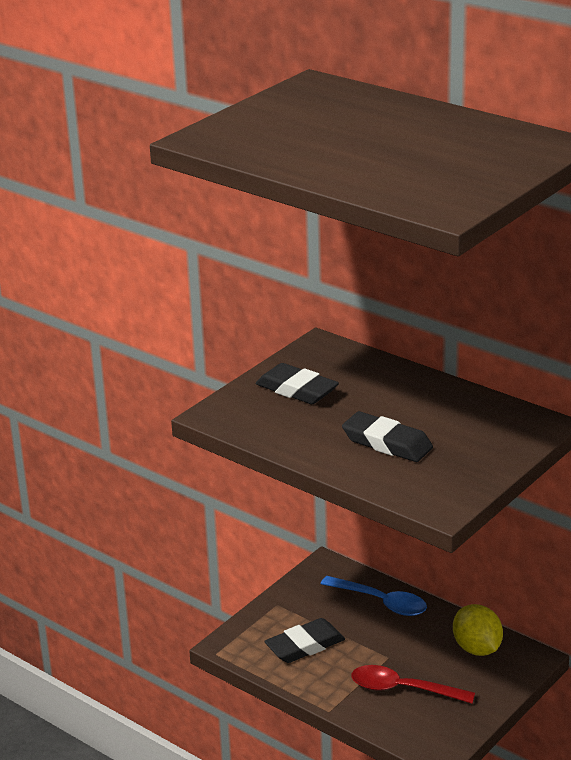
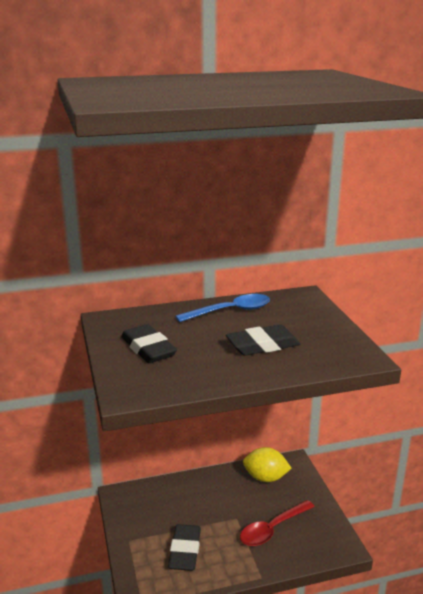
camera: 55 degrees left, 5 degrees down
(297, 390) = (148, 349): black eraser -> black eraser turned 75 degrees clockwise
(381, 602) = (183, 491): blue spoon -> blue spoon (231, 311)

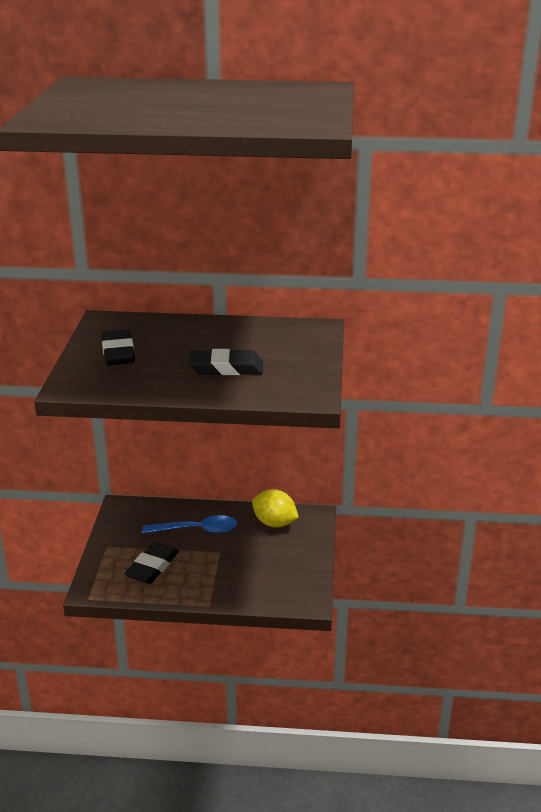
camera: 20 degrees right, 5 degrees up
(231, 311) = (227, 331): blue spoon -> blue spoon (197, 530)
(272, 529) = (248, 569): red spoon -> none

